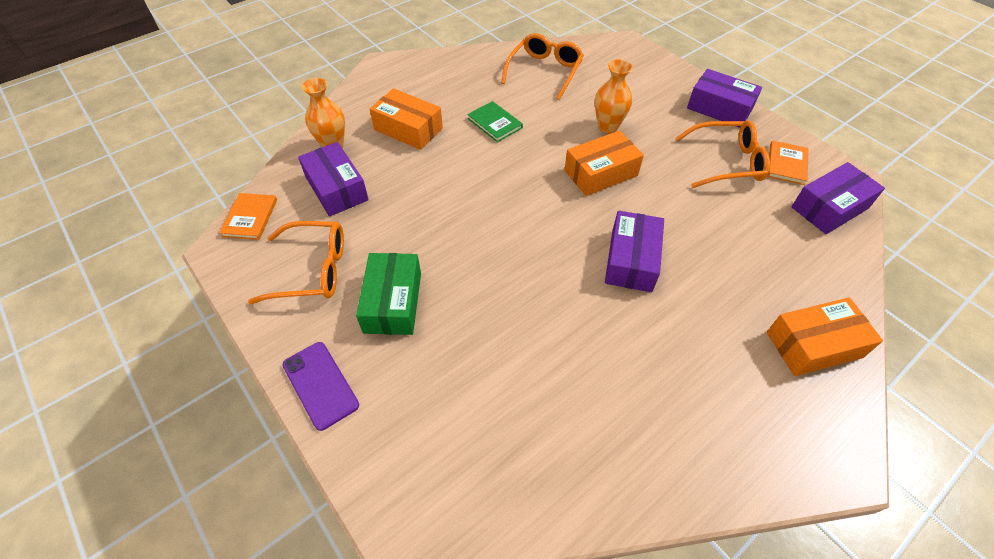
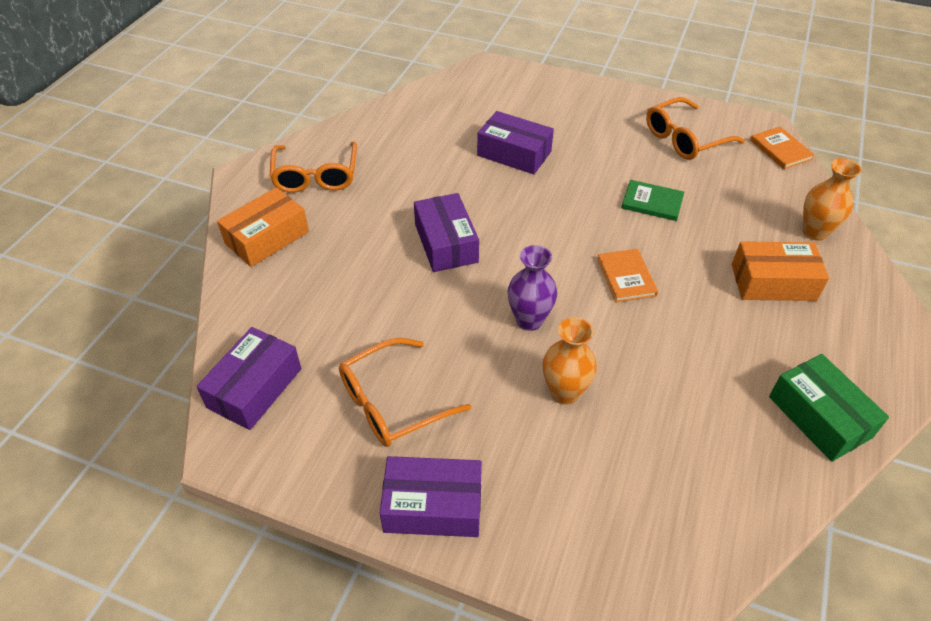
camera: 150 degrees right, 5 degrees down
(320, 384) = (598, 93): purple phone -> none
(336, 188) = (752, 197): purple box -> purple box (514, 153)
(393, 302) = (605, 143): green box -> green box (819, 417)
(494, 123) = (696, 333): green book -> green book (652, 202)
(544, 71) = (722, 458): orange glasses -> orange glasses (316, 176)
(601, 173) = (529, 320): orange box -> purple vase
(786, 164) = (314, 435): orange book -> orange book (626, 277)

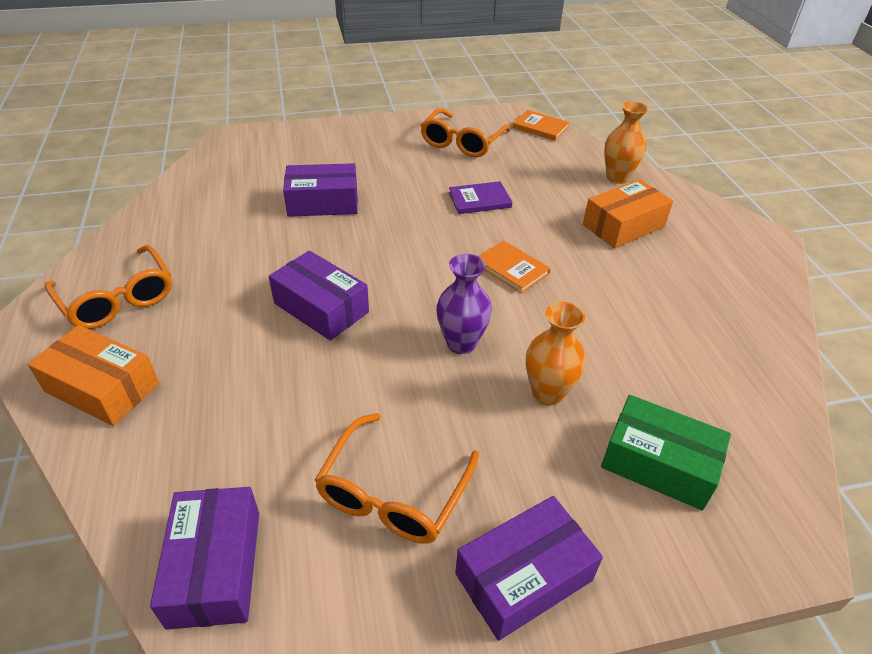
camera: 35 degrees left, 5 degrees down
(267, 237) = (102, 388): orange box -> orange box turned 75 degrees counterclockwise
(652, 202) = (479, 200): green book -> purple book
(819, 417) = (746, 312): green box -> green box (658, 463)

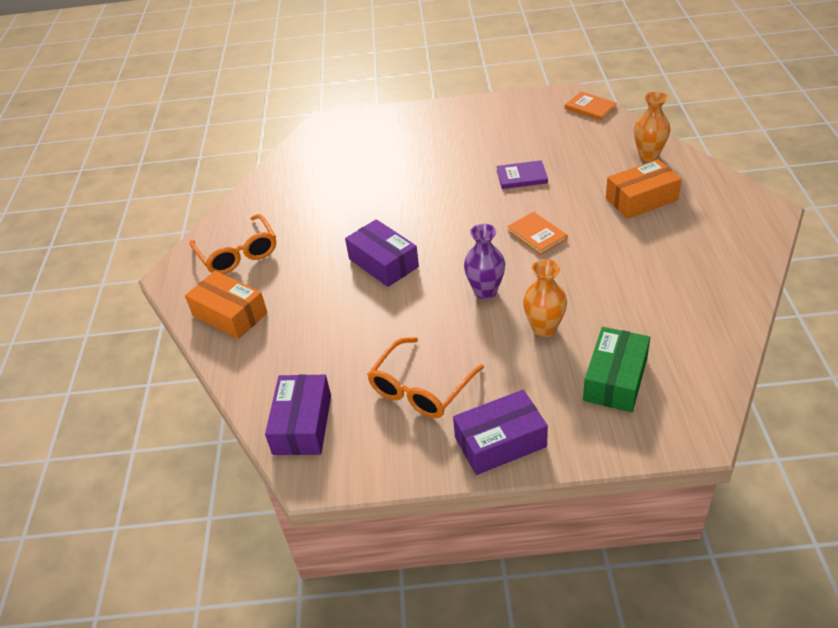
camera: 15 degrees right, 0 degrees up
(323, 202) = (392, 179): purple box -> none
(462, 142) = (516, 123): orange glasses -> none
(658, 463) = (615, 379): green box -> green box turned 75 degrees clockwise

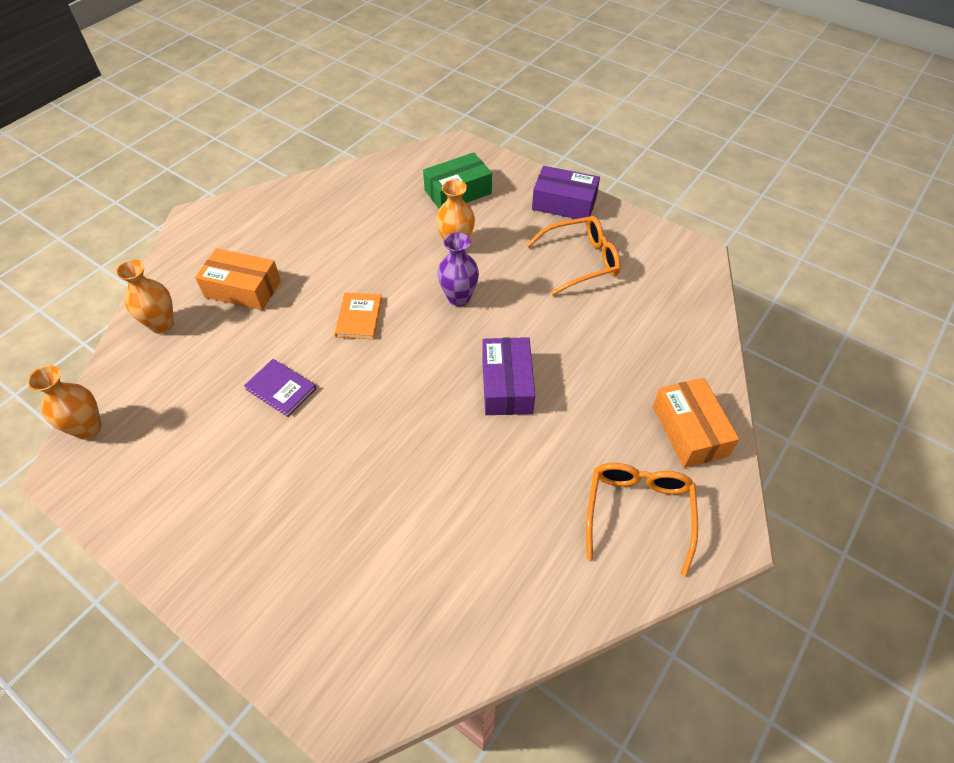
camera: 145 degrees left, 10 degrees up
(302, 424) = (684, 289): purple box -> none
(590, 108) = (88, 428): orange book -> orange vase

